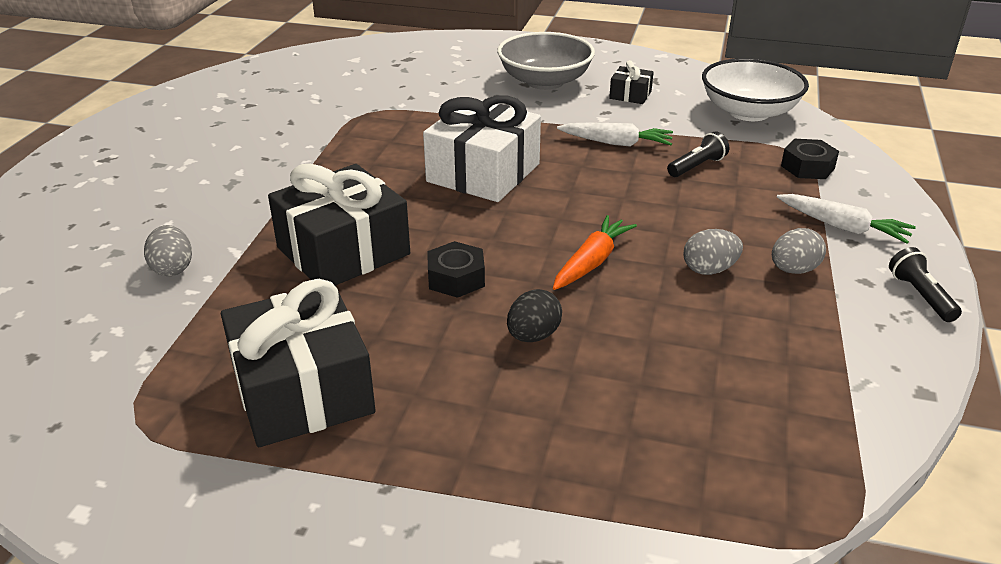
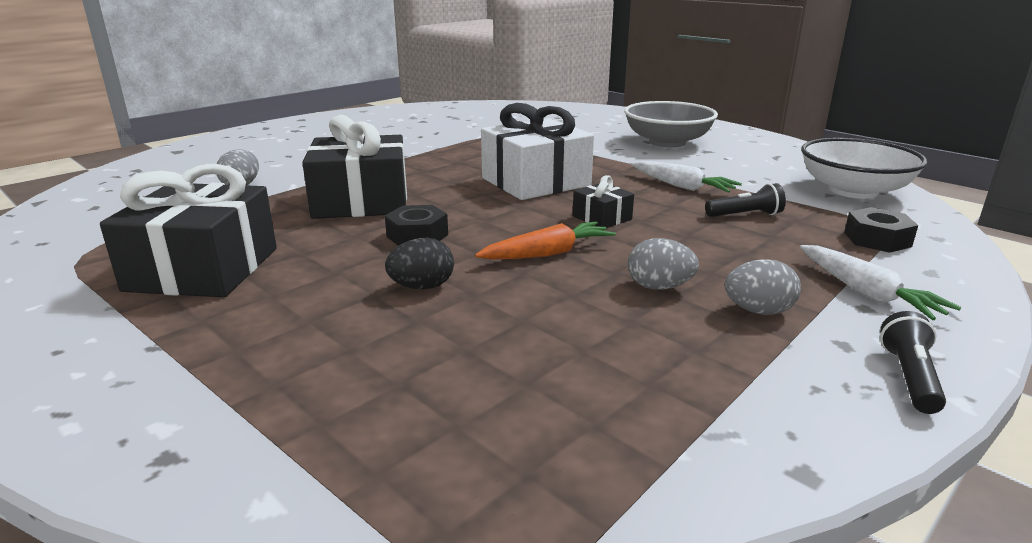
camera: 30 degrees right, 10 degrees down
(630, 95) = (738, 161): black gift -> black gift (602, 218)

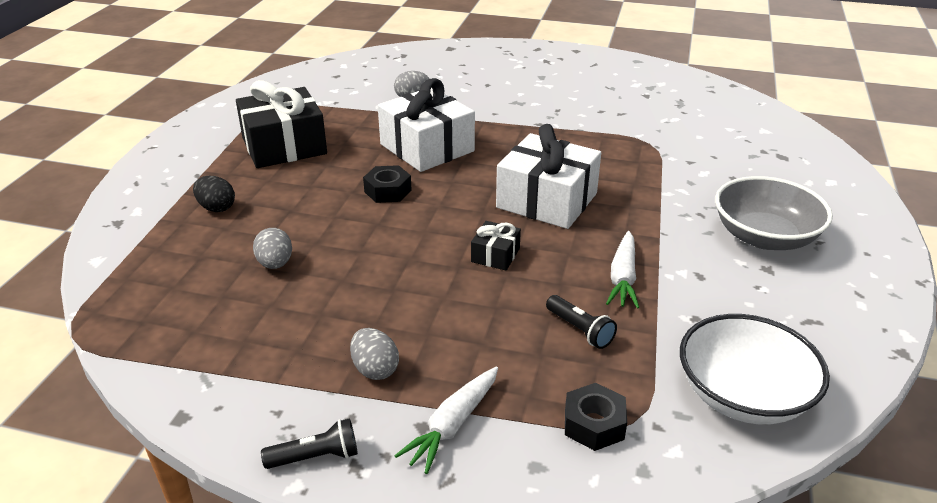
camera: 60 degrees right, 10 degrees up
(361, 201) = (427, 148): black gift -> white gift
(422, 287) = (313, 222): black egg -> black egg (216, 208)
(548, 253) = (402, 251): orange carrot -> none
(659, 287) = (382, 314): grey egg -> grey egg (275, 264)

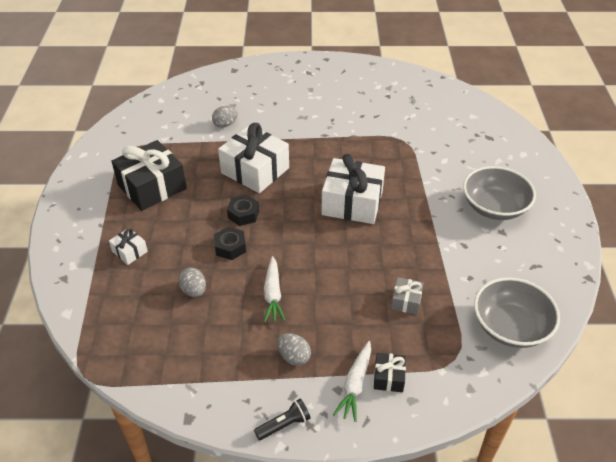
camera: 15 degrees left, 10 degrees up
(216, 208) = (129, 251): black egg -> white gift
(495, 255) = (335, 254): black gift -> black gift (388, 377)
(580, 330) = (406, 301): black flashlight -> grey gift
(594, 424) = (434, 365): black nut -> black nut (230, 247)
(623, 278) = (419, 256): white carrot -> white carrot (273, 294)
(743, 395) = (510, 326): white bowl -> grey bowl

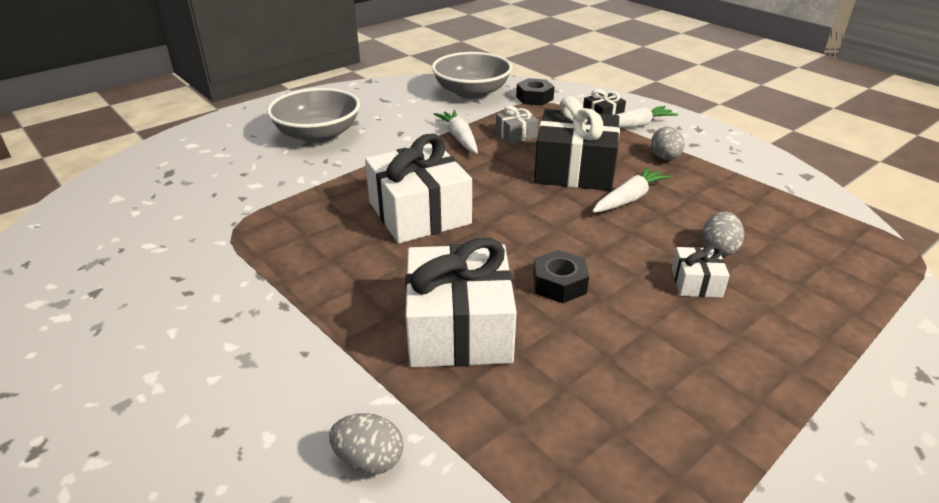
camera: 130 degrees left, 10 degrees down
(129, 251) = (780, 344): white gift -> white gift (696, 282)
(152, 187) = (658, 429): black gift -> black gift (574, 169)
(230, 247) = (624, 261): black nut -> black nut (534, 98)
(284, 424) = (719, 137): black flashlight -> none
(428, 269) = (459, 138): none -> white carrot

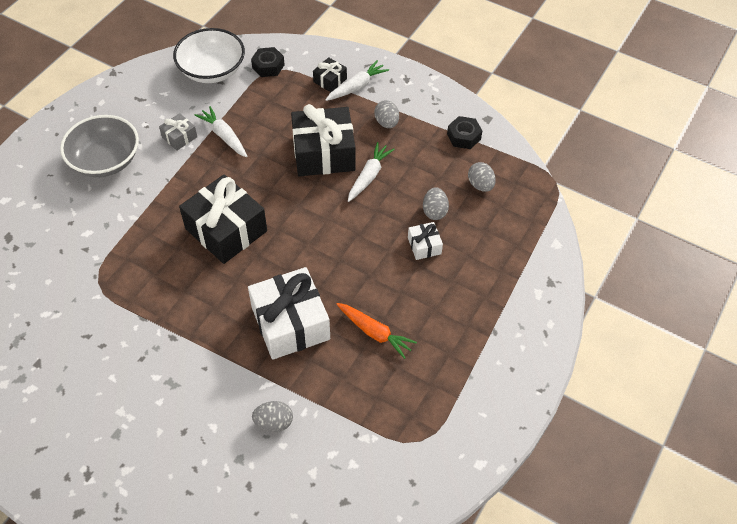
camera: 20 degrees left, 20 degrees up
(419, 213) = (226, 230): white gift -> black gift
(471, 92) = (212, 70): grey bowl -> white bowl
(516, 135) = (267, 121): grey gift -> grey gift (179, 137)
(559, 284) = (341, 270): black nut -> black nut (463, 136)
(590, 372) = (375, 332): none -> orange carrot
(793, 235) = (480, 185): none -> grey egg

